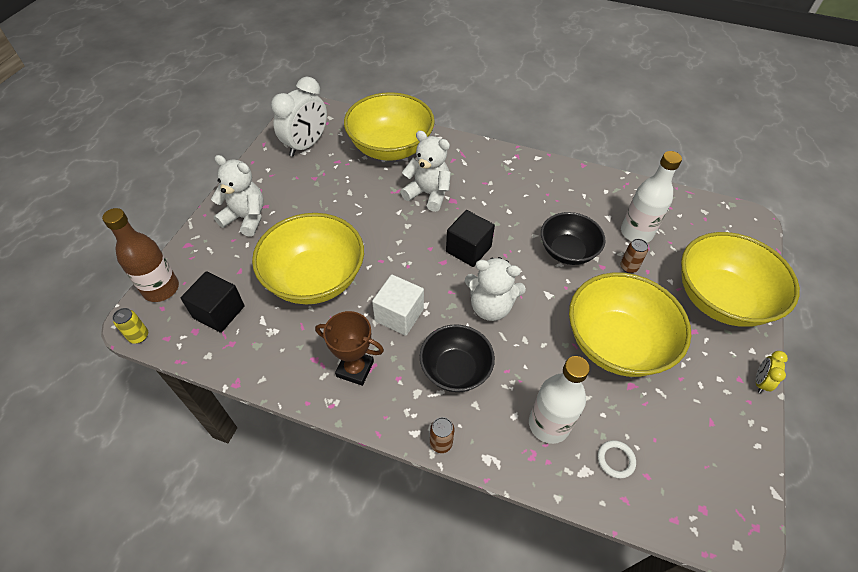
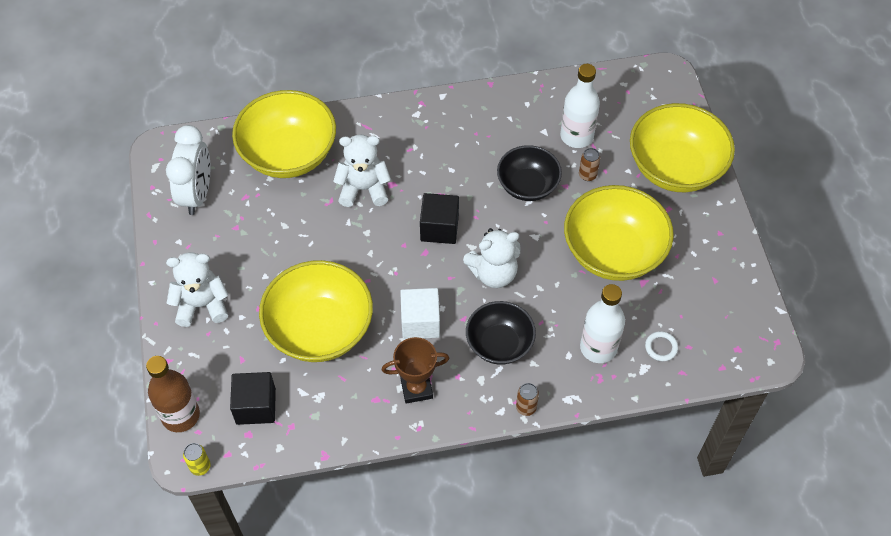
camera: 30 degrees left, 5 degrees up
(760, 382) = (735, 227): yellow clock -> none

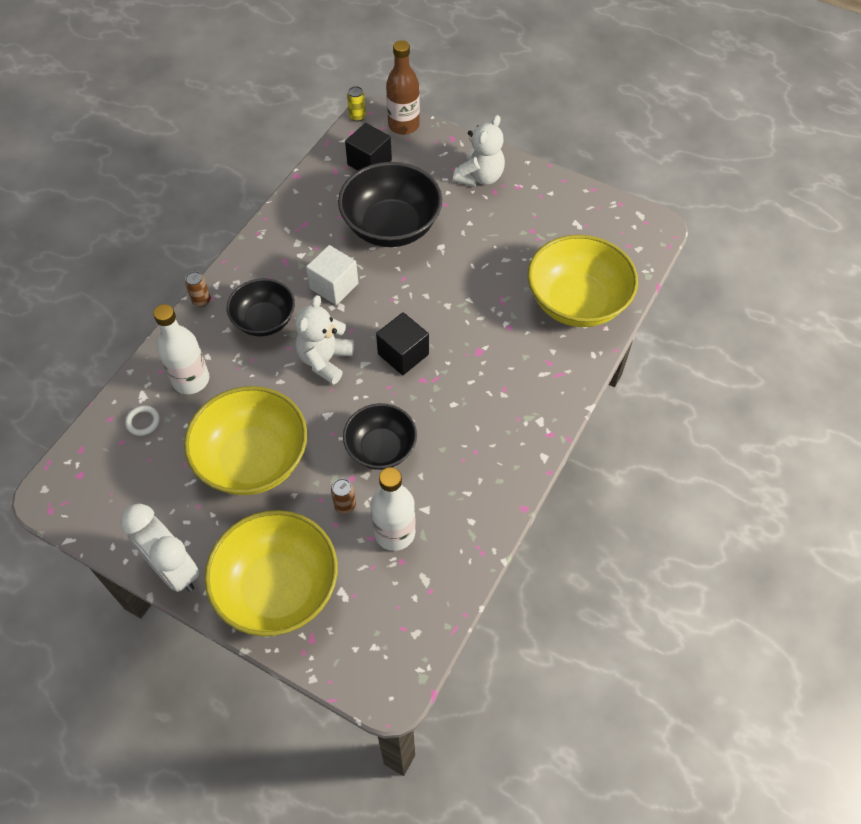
camera: 130 degrees right, 0 degrees up
(197, 194) = (587, 225): white clock -> white clock (173, 569)
(320, 329) = (391, 227): yellow bowl -> black bowl
(363, 189) = (492, 329): white teddy bear -> none
(416, 388) = (286, 250): brown trophy -> none

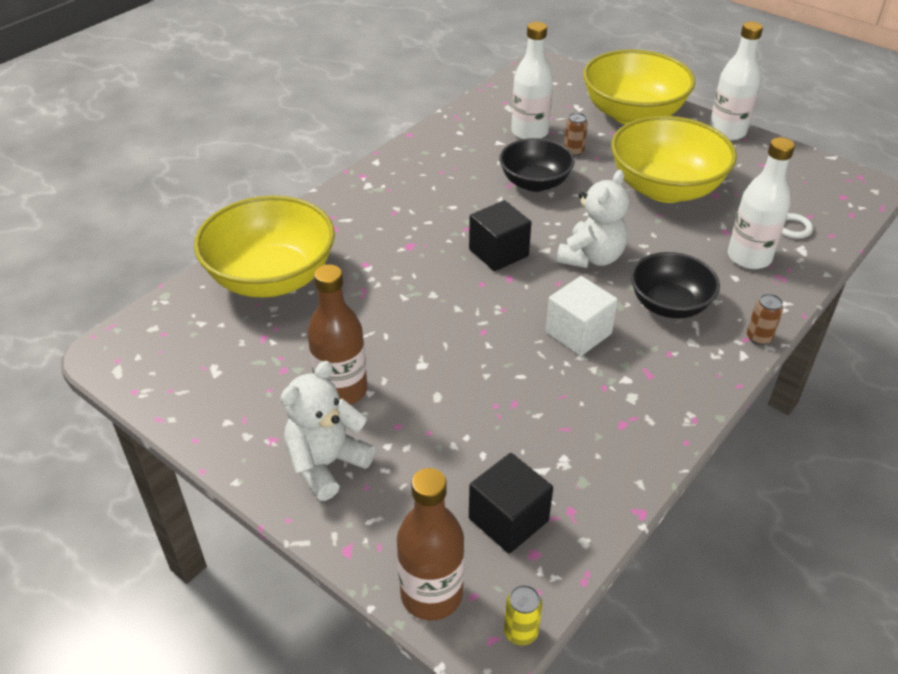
camera: 170 degrees left, 15 degrees down
(173, 569) = (727, 132): white clock -> white bottle
(391, 227) = (488, 401): black bowl -> none
(488, 221) = (342, 390): none -> brown bottle

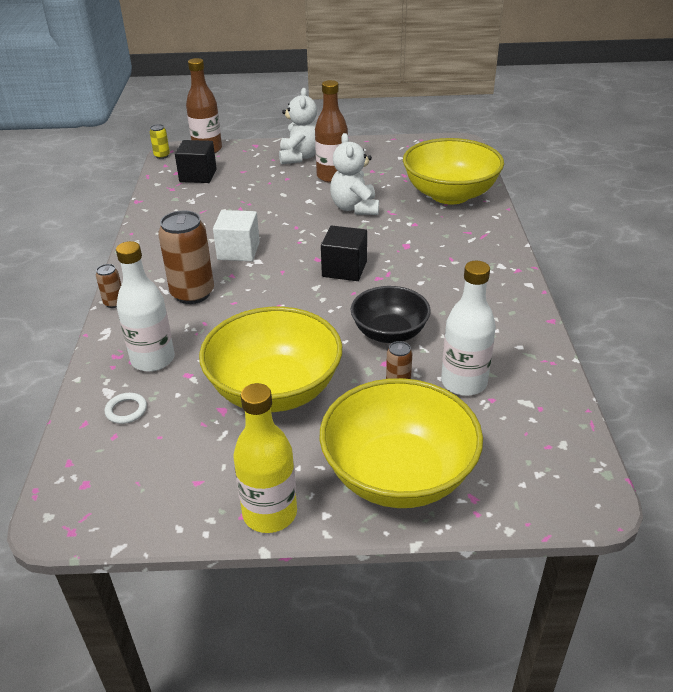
camera: 140 degrees right, 5 degrees down
(591, 257) = (277, 297): white teddy bear -> white teddy bear (355, 208)
(669, 305) = (192, 293): black bowl -> brown can
(727, 132) = (270, 513): white bottle -> yellow bottle

